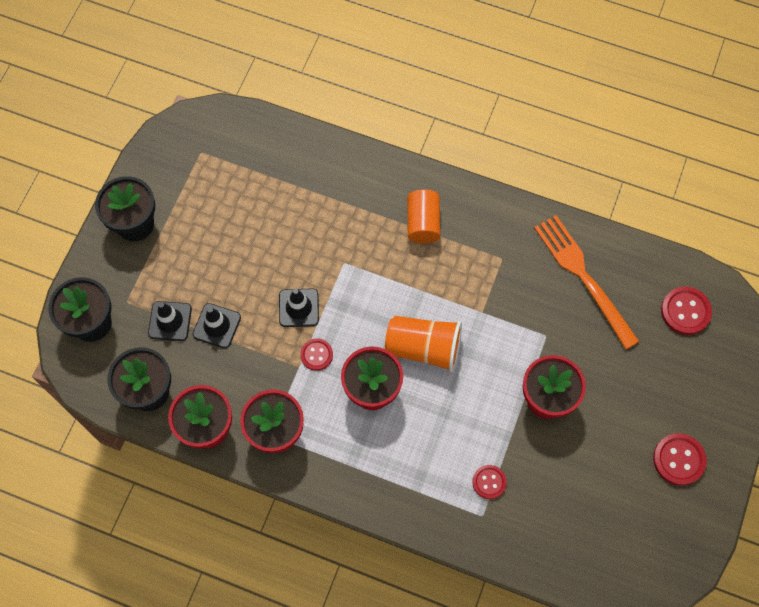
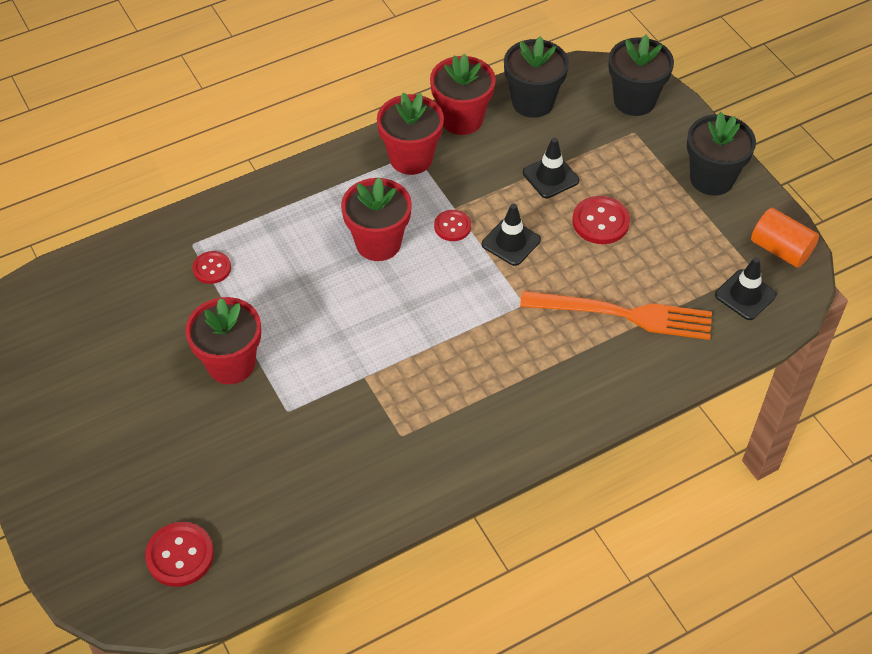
camera: 130 degrees right, 15 degrees down
(170, 321) = (586, 149): black traffic cone -> black traffic cone (745, 295)
(423, 223) = (505, 396): orange cylinder -> orange cylinder (780, 249)
(423, 348) = (377, 306): orange cup -> none
(583, 276) = (310, 492): orange fork -> orange fork (624, 315)
(679, 460) = (65, 424): red button -> red button (600, 222)

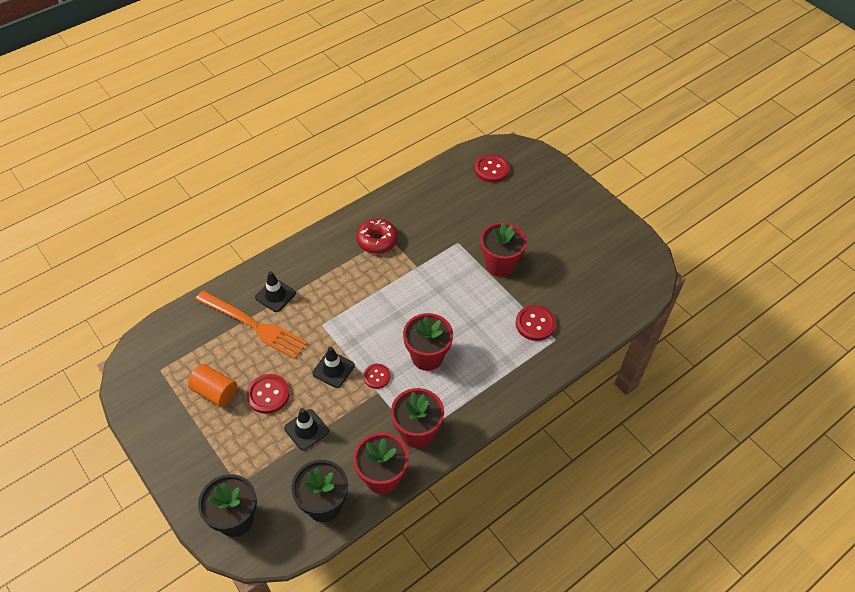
camera: 170 degrees right, 0 degrees up
(212, 268) = (535, 324): red button -> red button, size x1.54
(421, 432) = (377, 240): none -> red donut
(624, 315) = (254, 325): orange fork -> orange fork turned 150 degrees counterclockwise
(711, 179) = (179, 445): black flower pot -> none
(745, 295) = (169, 350): black traffic cone -> black traffic cone (275, 295)
(780, 249) = (136, 388): orange cylinder -> orange cylinder (215, 392)

